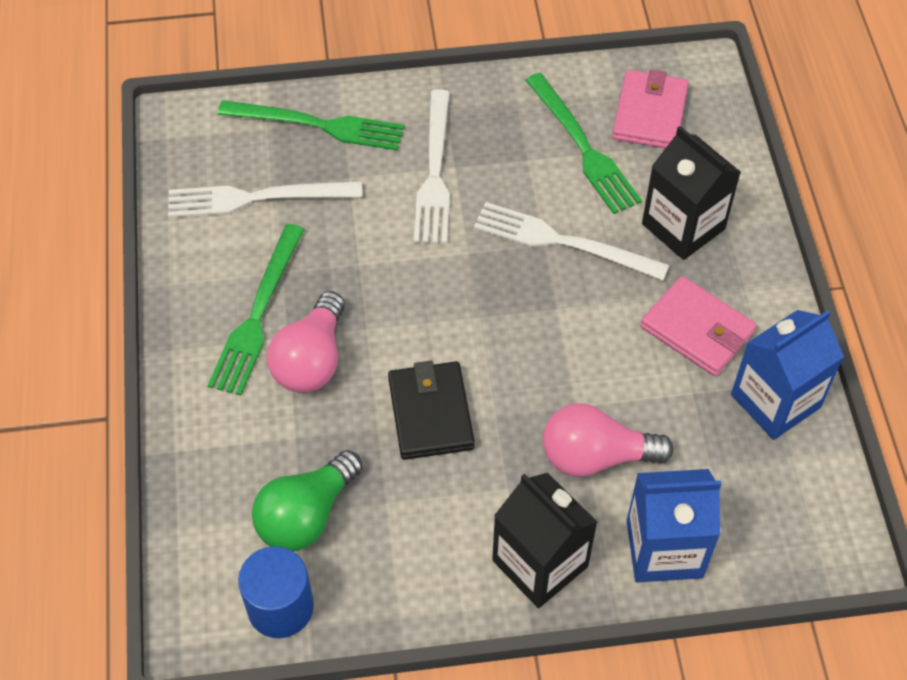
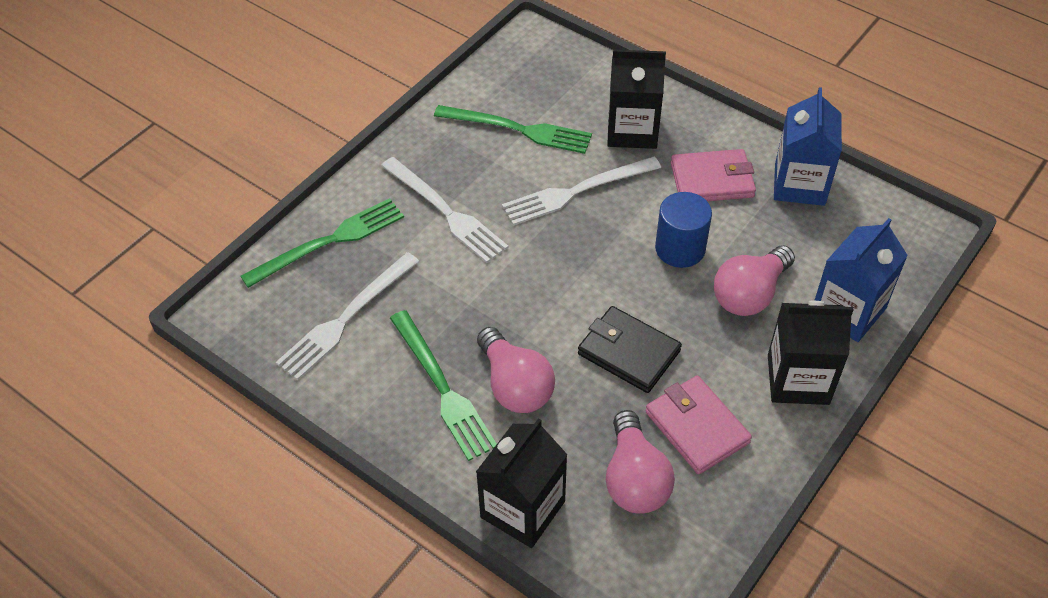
camera: 45 degrees left, 5 degrees down
(199, 459) = (522, 509): none -> black carton
(280, 607) = (691, 547): blue cylinder -> blue cylinder (680, 248)
(306, 515) = (634, 479): green light bulb -> pink light bulb
(650, 113) = (532, 82): pink wallet -> pink wallet (697, 427)

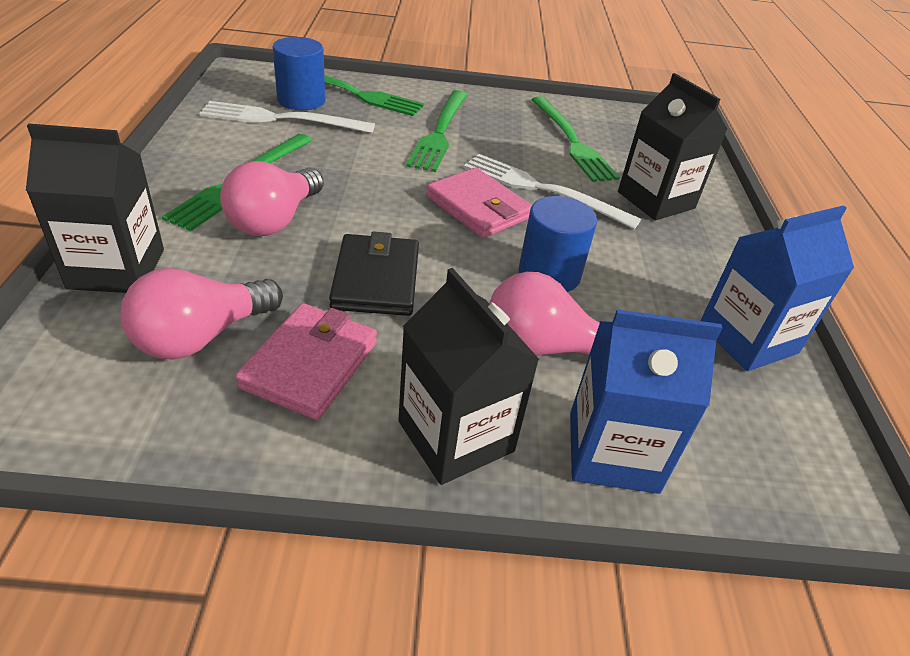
camera: 50 degrees right, 10 degrees down
(317, 288) = (301, 100): none -> blue cylinder
(445, 212) = (440, 132): white fork -> green fork
(712, 180) = (665, 269): pink wallet -> pink wallet (478, 207)

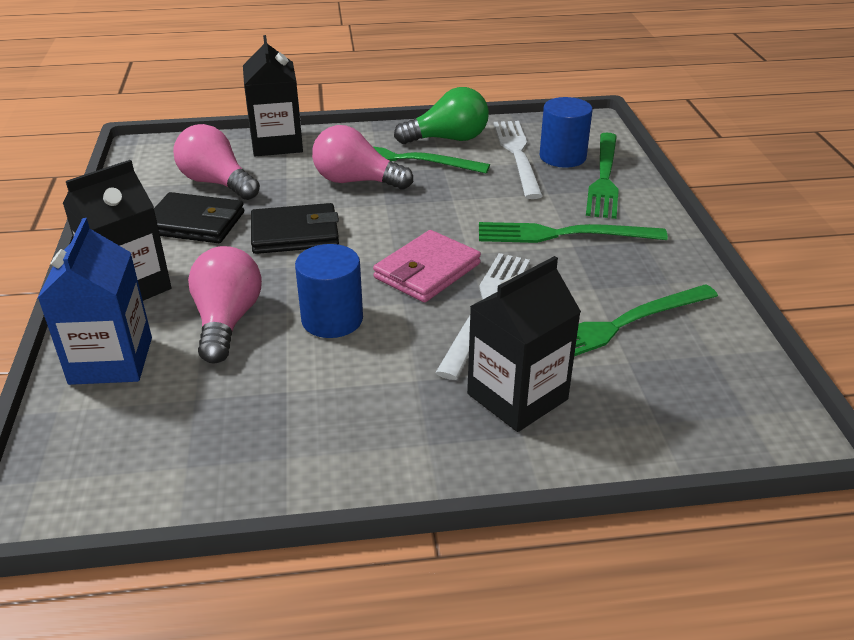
camera: 85 degrees right, 5 degrees down
(214, 147) = (448, 139): none -> green light bulb
(310, 364) = (195, 223): pink wallet -> black wallet
(748, 339) = (262, 458): blue carton -> none

